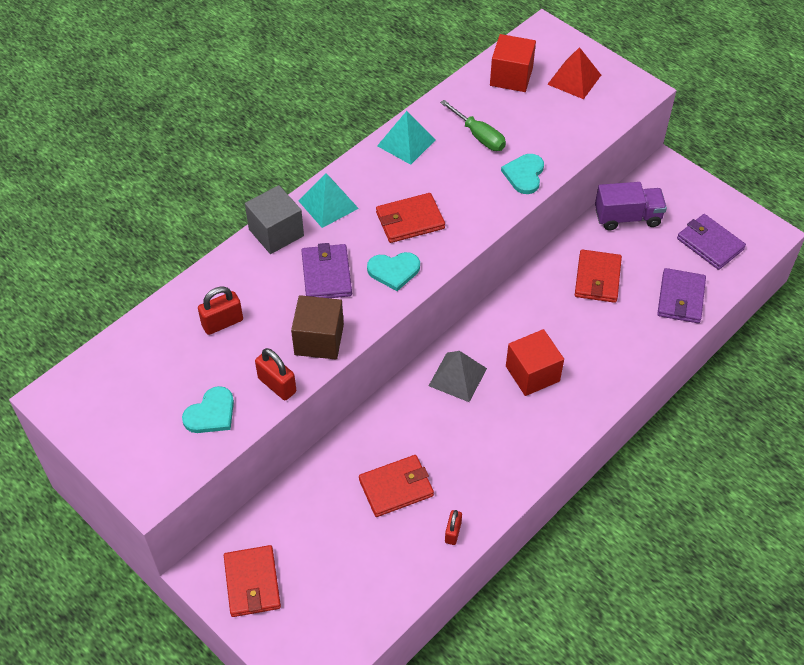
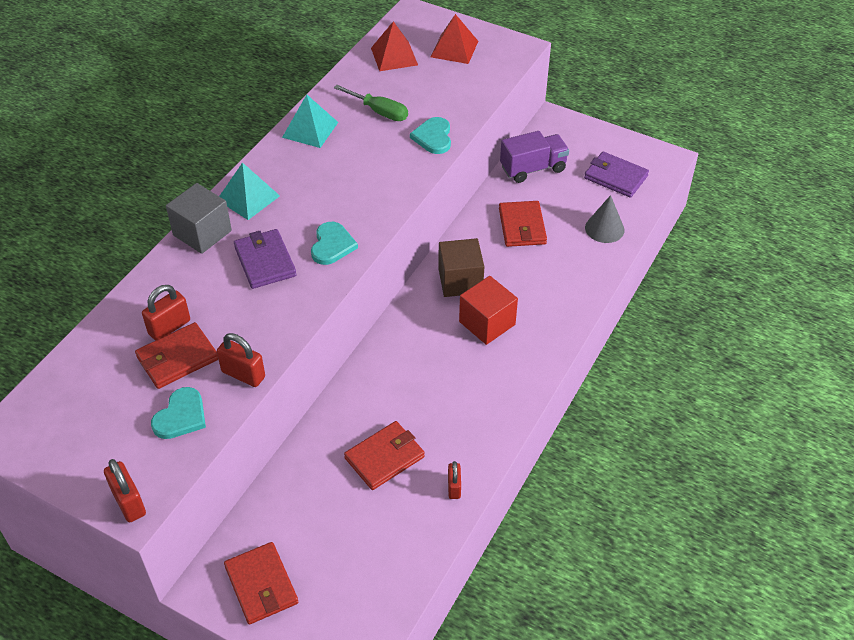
camera: 15 degrees left, 5 degrees down
(146, 485) = (129, 502): none -> red padlock
(319, 340) = (274, 323): brown cube -> brown cube (460, 281)
(394, 271) = (332, 245): turquoise heart -> turquoise heart turned 60 degrees counterclockwise
(410, 220) = (334, 197): red wallet -> red wallet (177, 358)
(457, 377) = (415, 341): grey pyramid -> none
(511, 77) = (394, 56): red cube -> red pyramid
(680, 298) = (604, 228): purple wallet -> grey cone

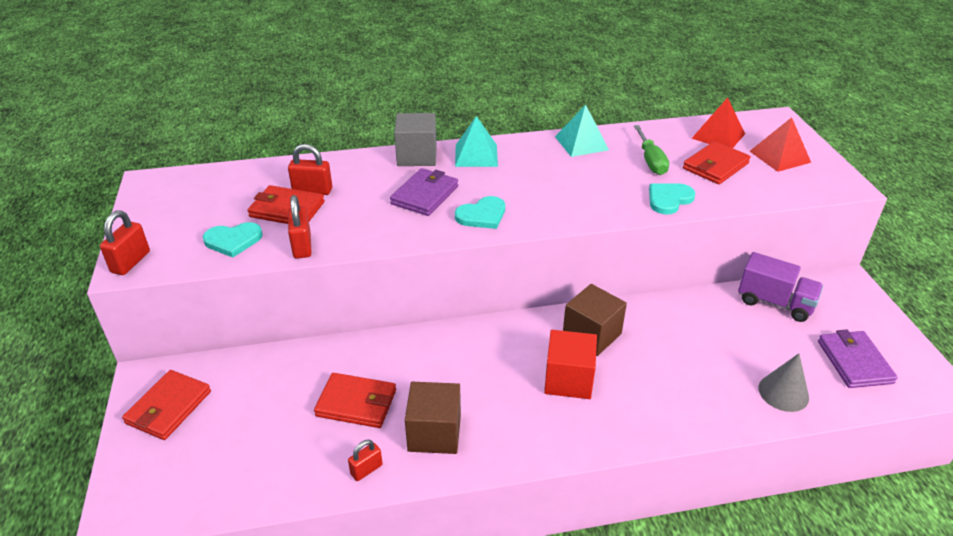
camera: 50 degrees right, 10 degrees down
(459, 428) = (434, 433): none -> brown cube
(522, 226) = (702, 336): red wallet -> red wallet (715, 166)

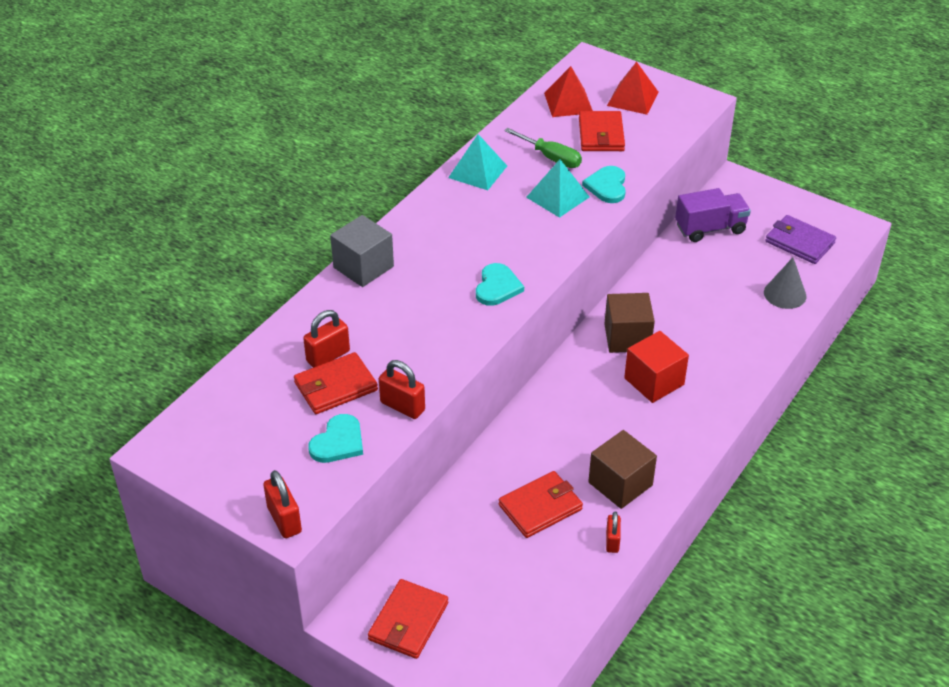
camera: 45 degrees left, 5 degrees up
(168, 407) = (408, 621): red wallet -> red wallet turned 45 degrees clockwise
(425, 195) = (427, 298): purple wallet -> none
(476, 155) = (411, 235): turquoise pyramid -> turquoise pyramid (558, 197)

